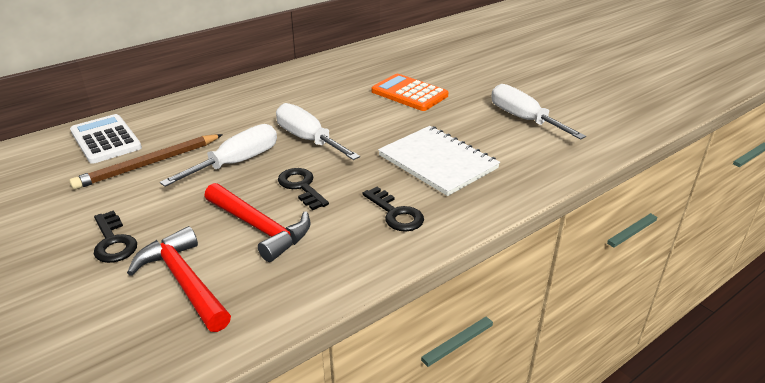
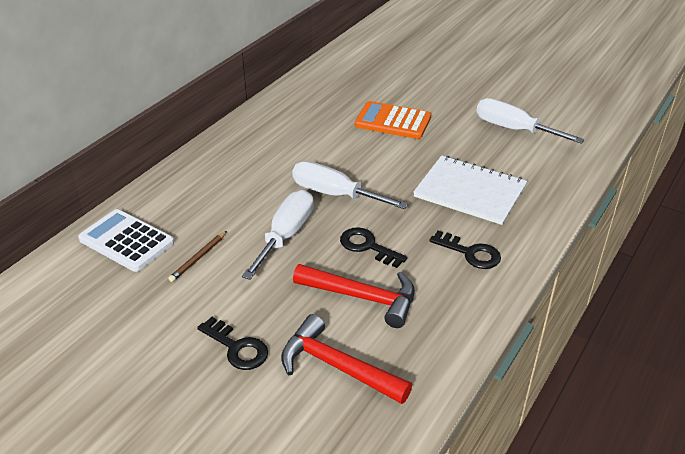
camera: 20 degrees left, 5 degrees up
(149, 164) = (198, 258): brown pencil -> brown pencil, size x0.53

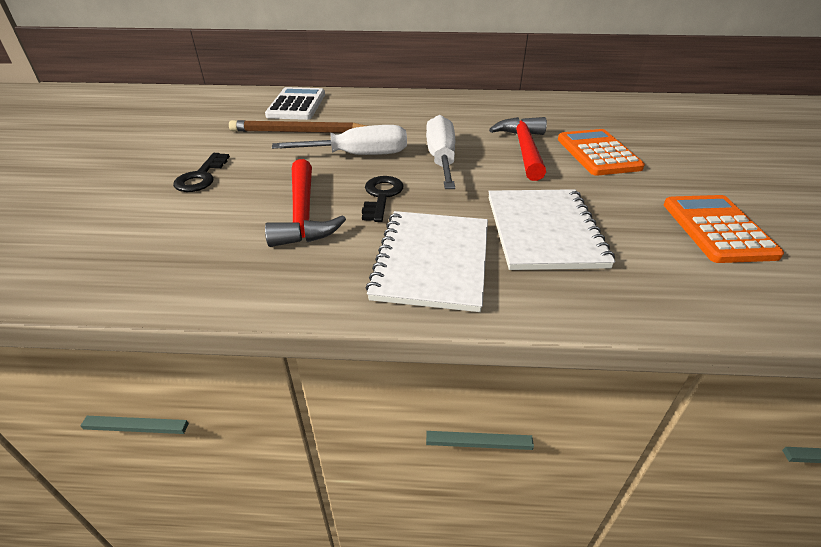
camera: 60 degrees right, 0 degrees up
(198, 258) = (298, 132): brown pencil -> brown pencil, size x1.89
(337, 366) = (198, 228): red hammer -> red hammer (524, 149)
(470, 253) = (432, 261): black key -> white notebook
(514, 129) = (717, 229): white screwdriver -> orange calculator

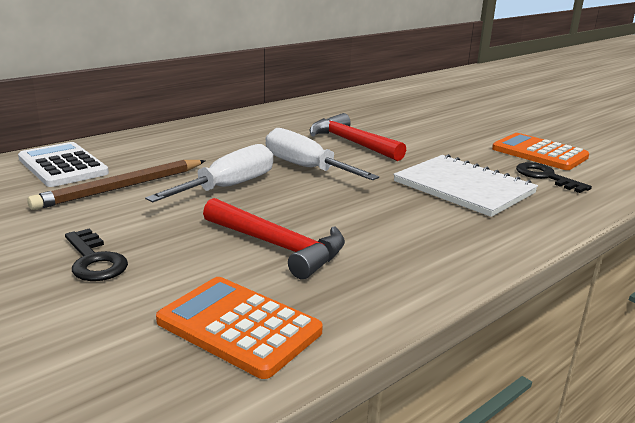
camera: 45 degrees left, 15 degrees down
(381, 196) = (314, 208): black key -> black key (545, 177)
(432, 261) = (438, 233): white notebook -> none
(598, 153) = (403, 131): orange calculator -> orange calculator (239, 326)

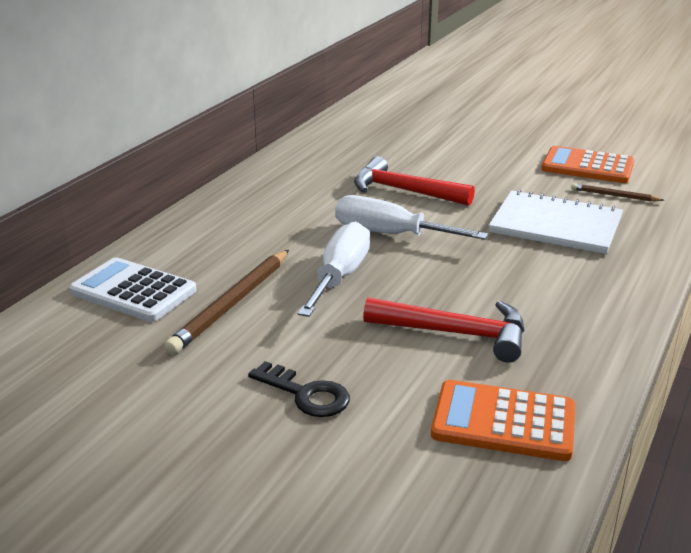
camera: 20 degrees left, 5 degrees up
(545, 177) = (614, 195): black key -> brown pencil

